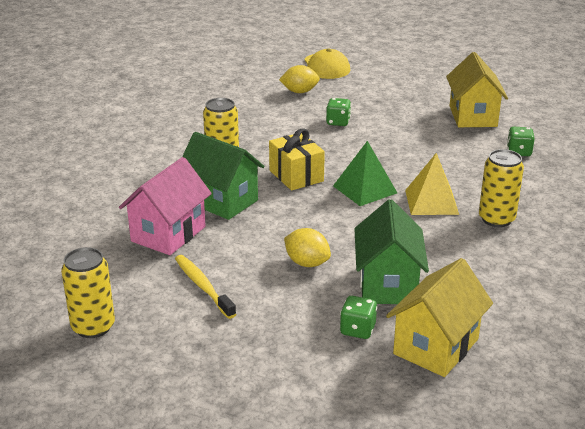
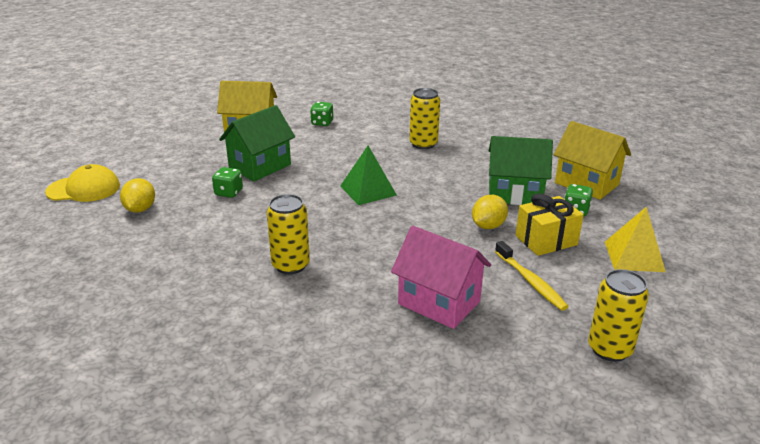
camera: 85 degrees left, 0 degrees up
(203, 286) = (531, 281): yellow toothbrush -> yellow toothbrush turned 90 degrees counterclockwise
(221, 201) = (376, 267): green house -> green house (260, 167)
(296, 176) = (334, 222): yellow gift -> yellow gift (546, 240)
(431, 202) = (394, 164): yellow pyramid -> yellow pyramid (634, 256)

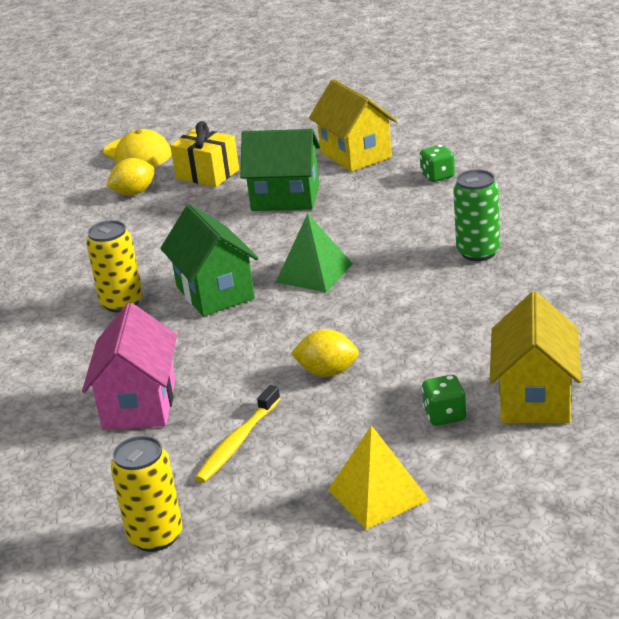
camera: 60 degrees right, 0 degrees up
(228, 193) = (213, 211): green dice -> none
(423, 144) = (478, 252): yellow can -> green can
(515, 194) = (432, 359): green house -> green house (215, 292)
(546, 240) = (341, 420): yellow gift -> yellow gift (207, 174)

